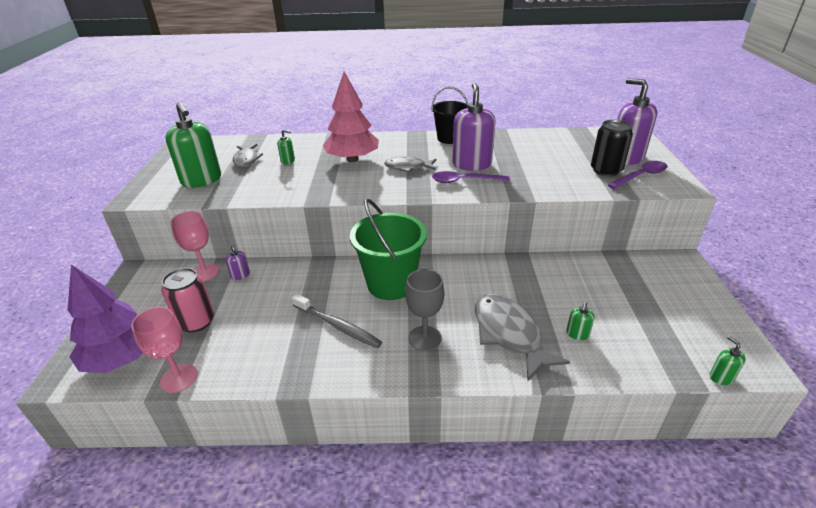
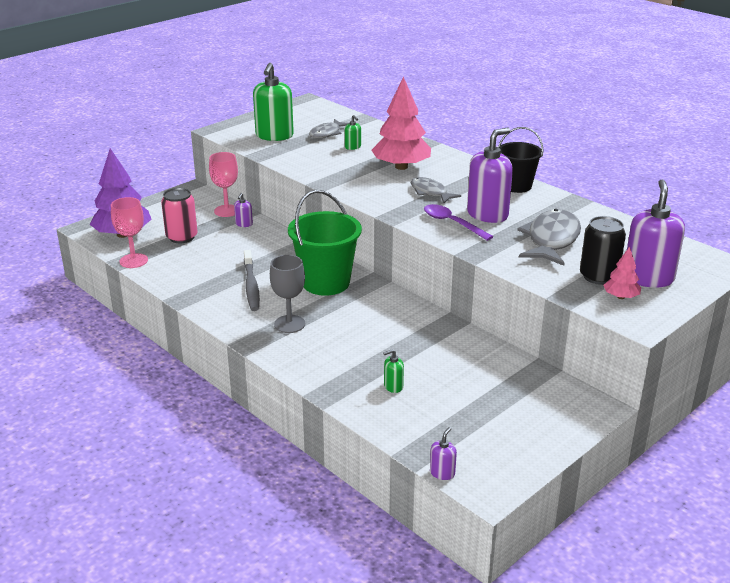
camera: 45 degrees right, 5 degrees down
(509, 334) = (346, 356): grey fish -> grey fish (551, 240)
(641, 176) = (620, 297): purple spoon -> pink tree
(721, 377) = (442, 473): green soap dispenser -> purple soap dispenser

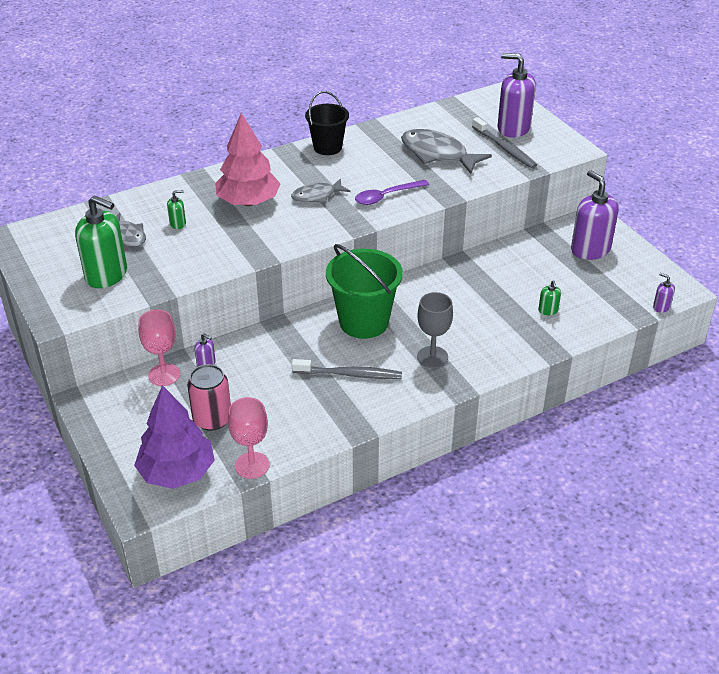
camera: 75 degrees left, 10 degrees up
(487, 214) = (377, 174): purple soap dispenser -> purple soap dispenser (590, 249)
(598, 276) = (504, 148): black can -> grey toothbrush
(620, 297) = (537, 147): pink tree -> none

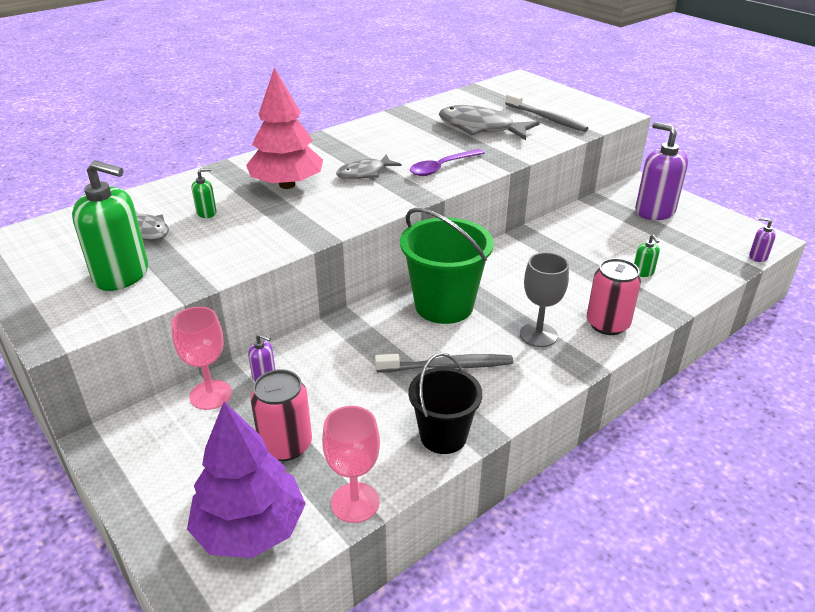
camera: 10 degrees left, 5 degrees down
(327, 147) = (361, 131): black bucket -> black bucket (443, 436)
(494, 354) = (607, 324): none -> pink can
(513, 128) = (546, 103): purple soap dispenser -> none

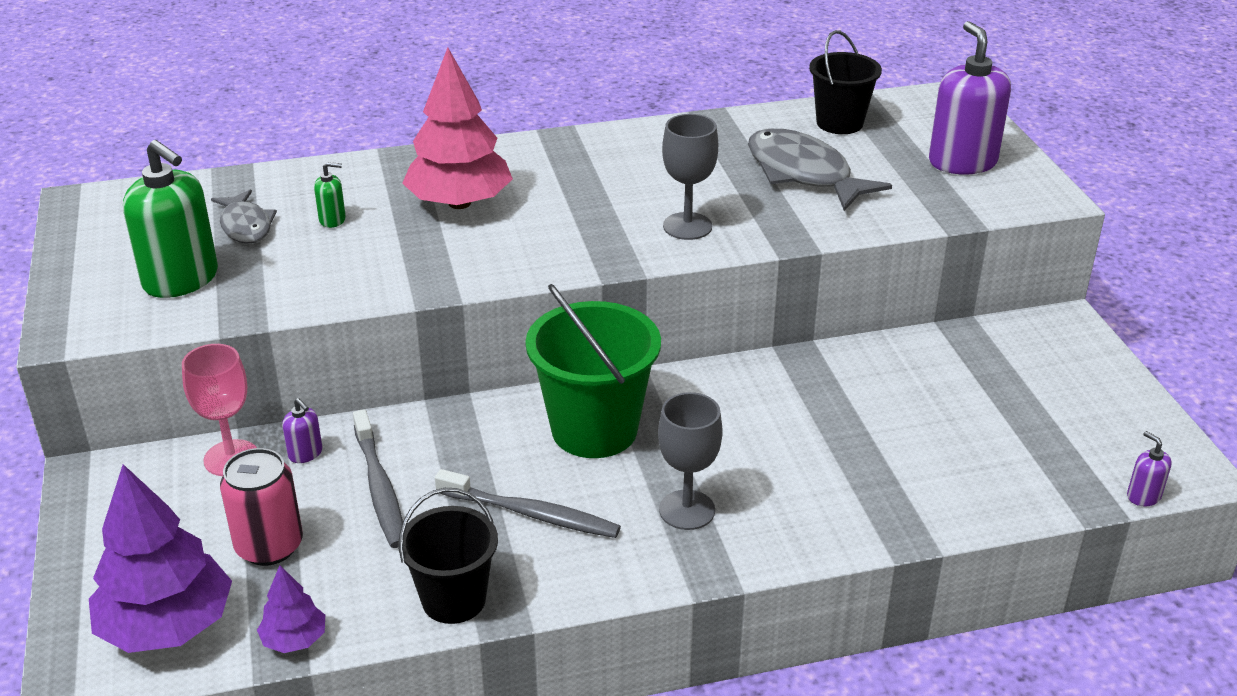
camera: 25 degrees right, 0 degrees up
(355, 502) = (294, 639): pink goblet -> purple tree
(364, 173) = (573, 209): grey fish -> none
(442, 167) = (687, 226): purple spoon -> grey goblet
(475, 100) = (839, 123): none -> black bucket
(546, 118) = (923, 179): grey toothbrush -> grey toothbrush (379, 487)
(607, 324) = (799, 526): pink can -> none
(643, 272) = (926, 466): green soap dispenser -> none
(654, 211) = (1041, 374): purple soap dispenser -> purple soap dispenser (962, 162)

